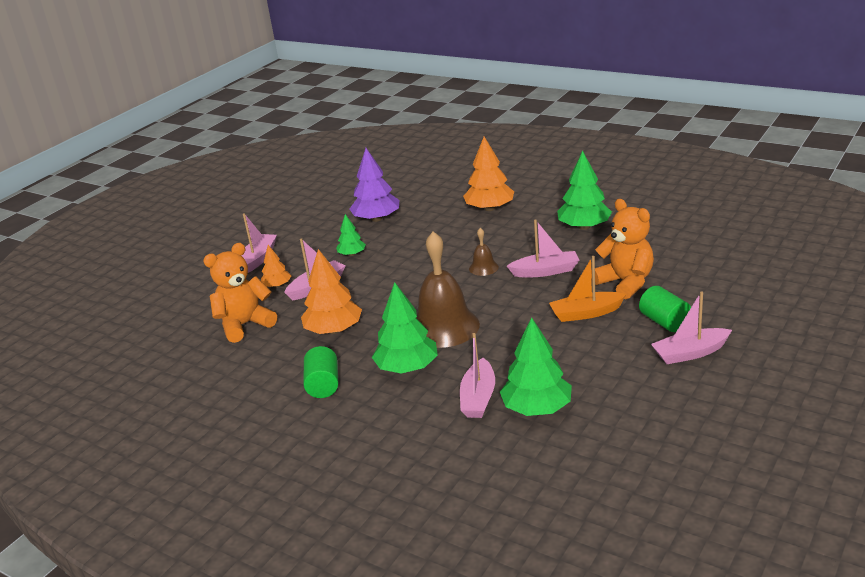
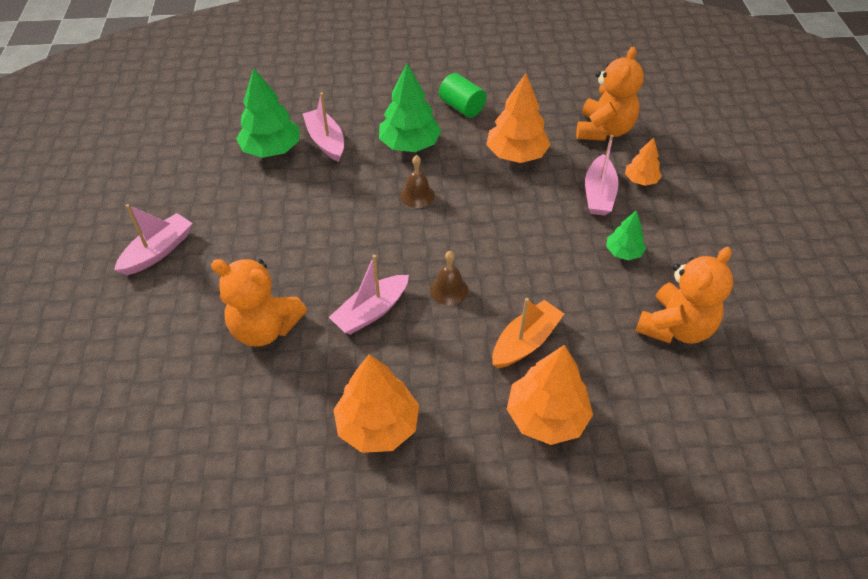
camera: 140 degrees right, 20 degrees up
(258, 259) = (716, 205): pink boat -> none
(376, 219) = (675, 327): purple tree -> orange teddy bear
(444, 327) = (417, 195): brown bell -> brown bell, size x0.46
(584, 227) = (378, 425): green tree -> orange tree
(586, 313) = (286, 264): orange boat -> orange boat (525, 342)
(664, 322) = (197, 283): green cylinder -> none

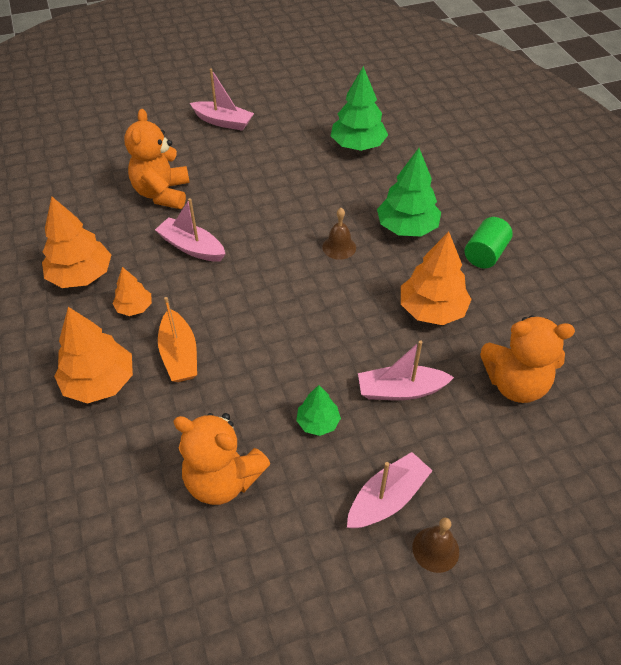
camera: 75 degrees right, 0 degrees up
(325, 141) = (384, 173): pink boat -> pink boat (387, 498)
(449, 290) = (228, 291): brown bell -> brown bell (435, 549)
(525, 342) = (179, 355): orange boat -> orange boat turned 45 degrees clockwise
(640, 180) = (442, 429): orange tree -> orange tree (134, 308)

